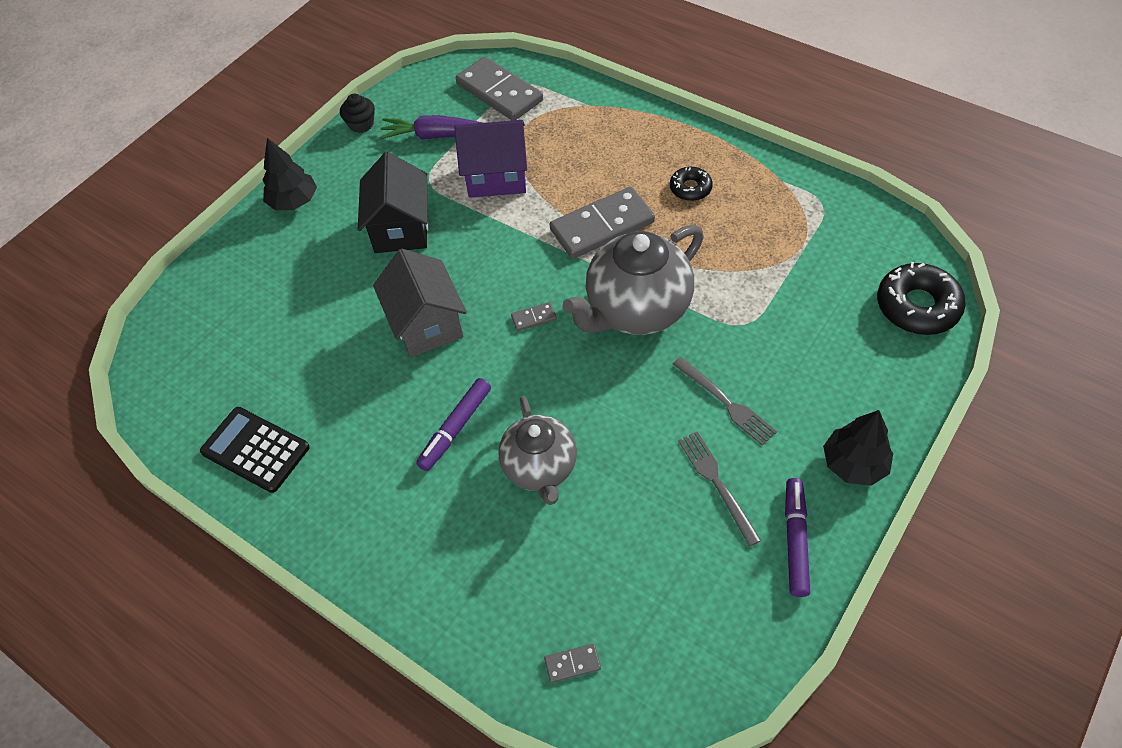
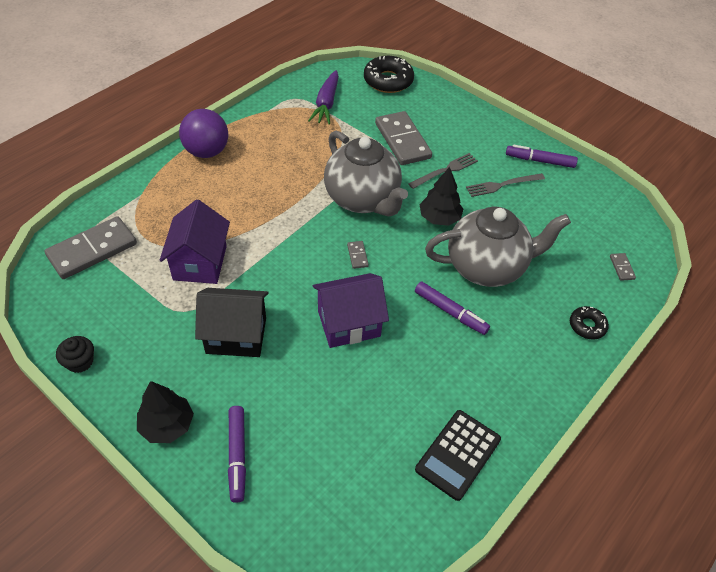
camera: 90 degrees left, 5 degrees down
(260, 259) = (237, 456): none -> purple marker
(426, 324) = (349, 323): grey house -> purple house
(436, 136) = (127, 301): purple carrot -> purple carrot (326, 104)
(540, 468) = (487, 267): grey teapot -> grey teapot, size x1.52
(602, 226) = (278, 205): grey domino -> grey domino (402, 141)
(678, 141) = (207, 152): none -> purple ball
(690, 188) = (258, 154): black donut -> black donut (587, 326)
(853, 463) = (492, 129): black tree -> black tree (439, 218)

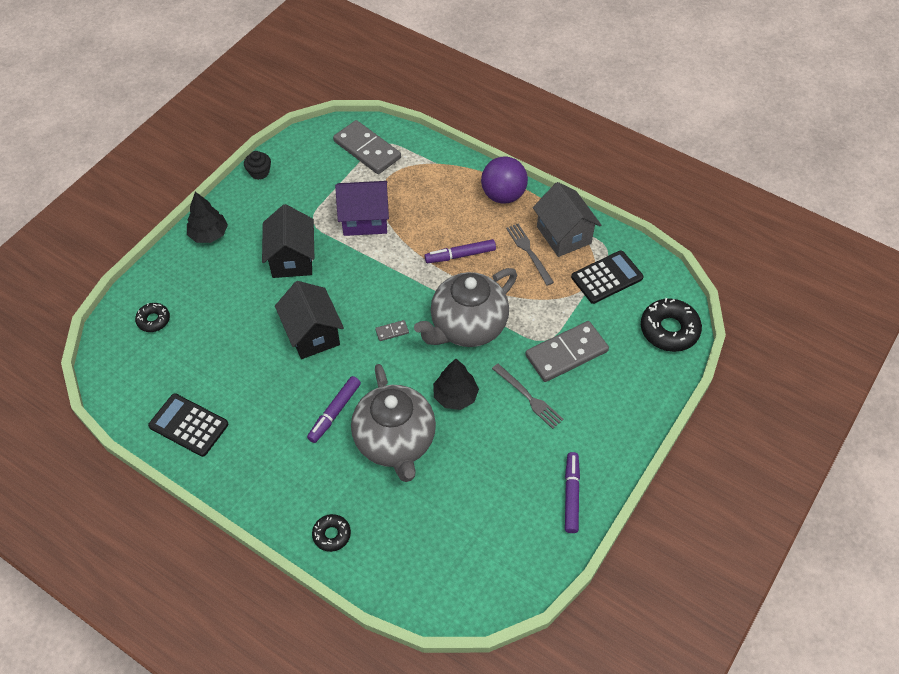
camera: 85 degrees right, 5 degrees up
(237, 456) = (185, 280): purple marker -> purple marker (460, 255)
(270, 120) = (563, 235): none -> grey house
(295, 496) = (153, 320): none -> black donut
(326, 104) = (606, 277): purple carrot -> black calculator
(349, 323) = (312, 334): purple house -> black house
(503, 185) = (520, 455): grey fork -> grey fork (529, 252)
(622, 268) = (416, 576): grey domino -> none

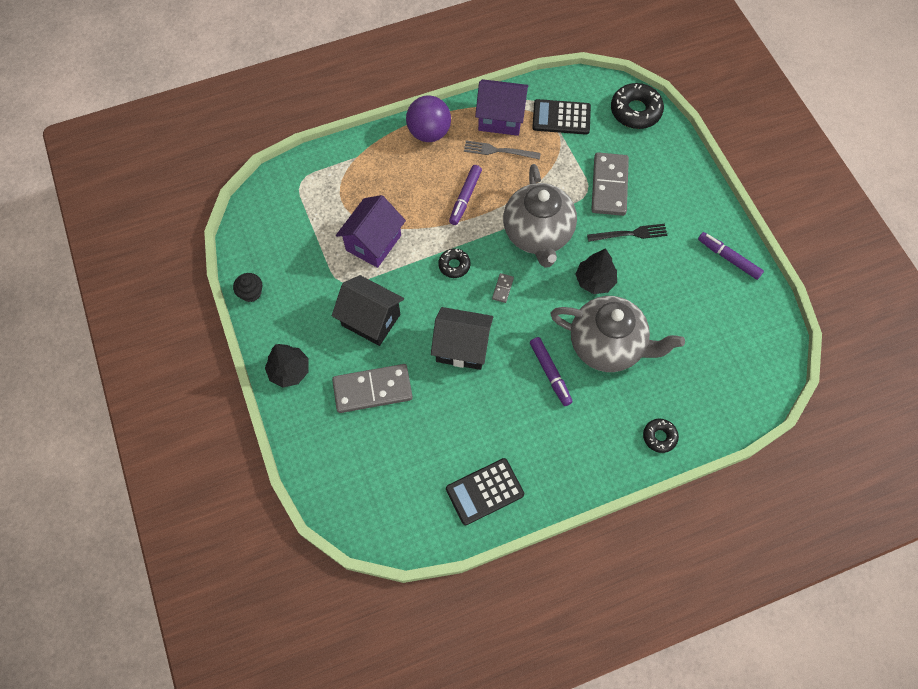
camera: 55 degrees left, 10 degrees up
(153, 320) = (351, 465): black donut -> black donut (454, 265)
(367, 149) = (297, 197): grey domino -> grey domino (372, 389)
(528, 397) = (630, 234): grey fork -> black fork
(563, 235) = (500, 119): grey house -> purple house
(606, 277) = (561, 117): black calculator -> black calculator turned 90 degrees counterclockwise

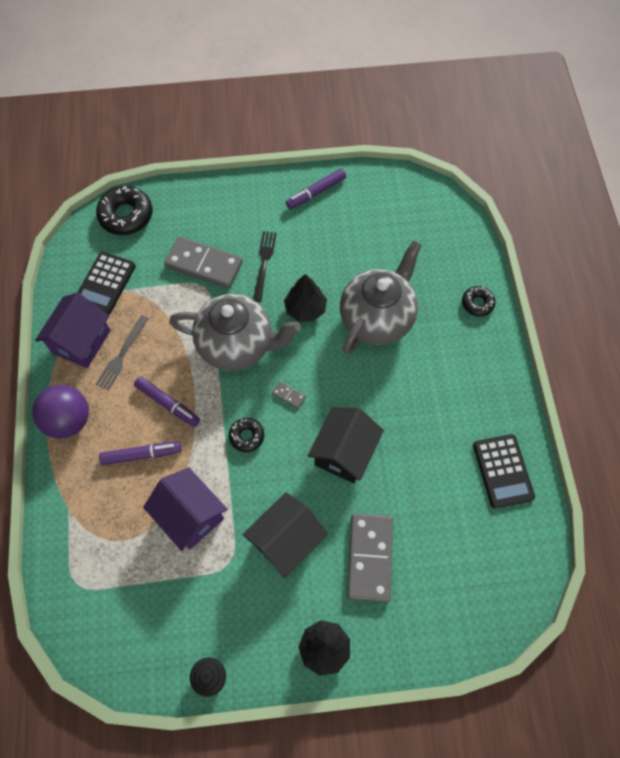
camera: 75 degrees left, 0 degrees up
(550, 373) = (393, 377): purple marker -> purple marker (141, 455)

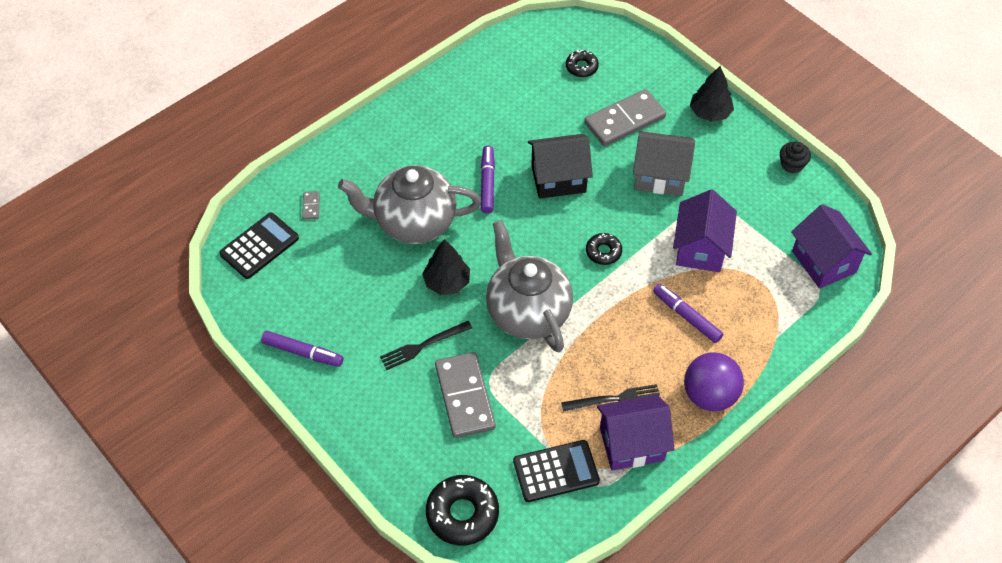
camera: 125 degrees left, 10 degrees down
(96, 611) = (823, 262): none -> purple house
(122, 354) = (614, 399): grey fork -> black fork
(168, 404) = (627, 328): purple marker -> purple marker (487, 183)
(286, 541) = (660, 176): black house -> grey house
(288, 395) = (542, 244): grey domino -> grey domino (311, 206)
(477, 303) = (340, 160): black donut -> black donut (581, 67)
(503, 471) = (486, 76): black calculator -> black calculator (259, 246)

